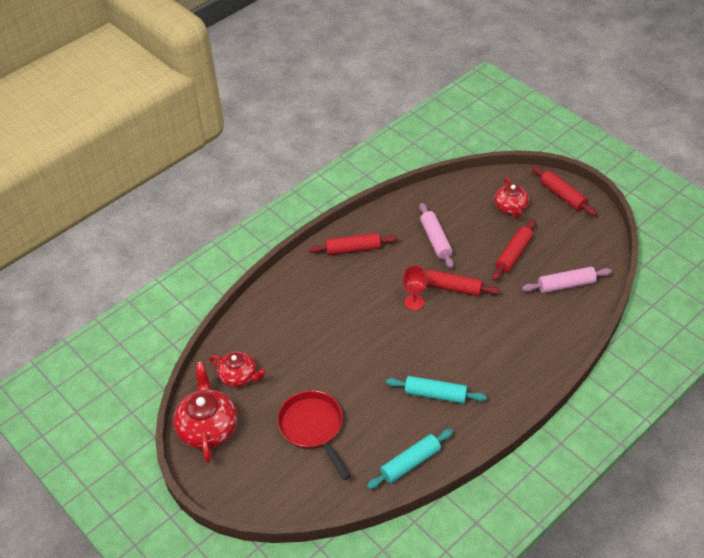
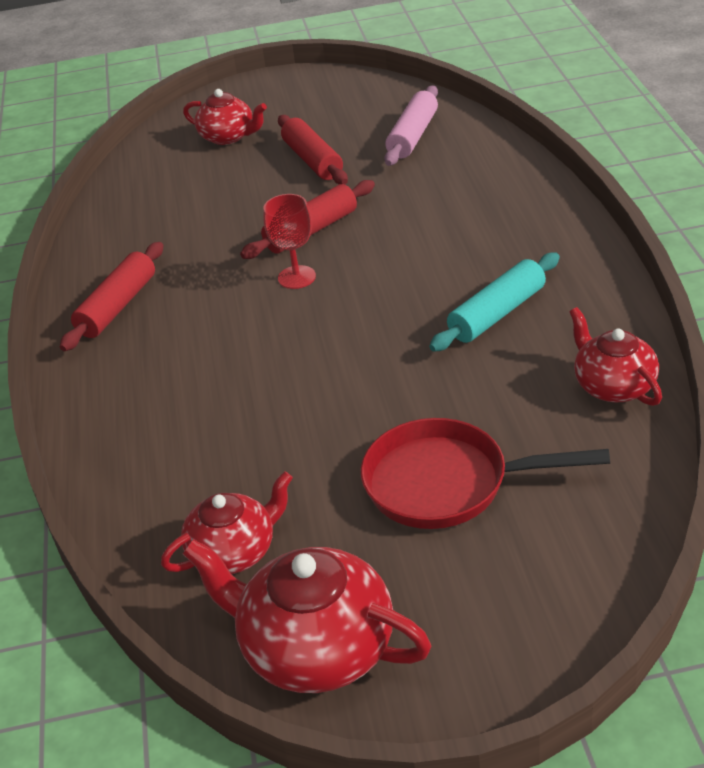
camera: 55 degrees left, 10 degrees down
(410, 463) = (613, 386): turquoise rolling pin -> red teapot
(435, 240) = (203, 218): pink rolling pin -> none
(562, 196) = (261, 92): red rolling pin -> none

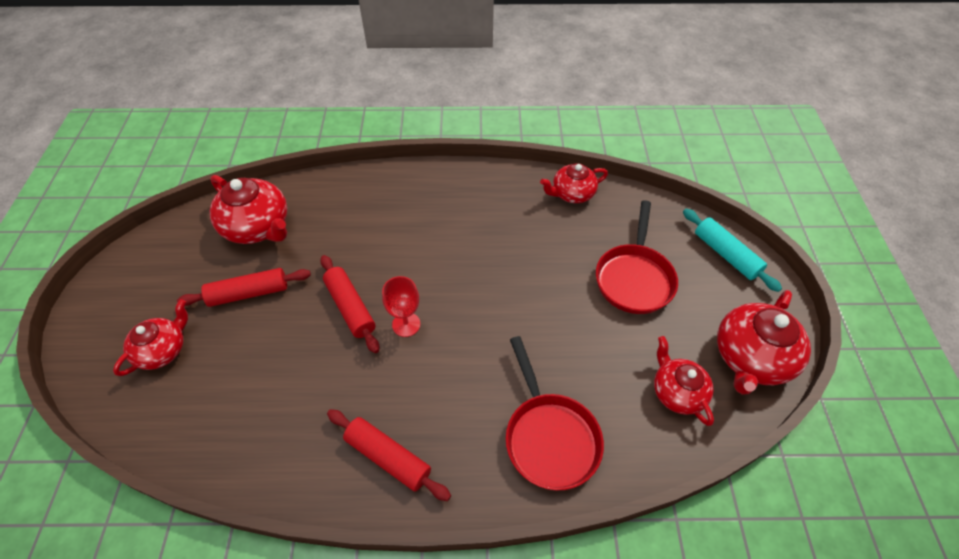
camera: 85 degrees left, 15 degrees up
(150, 427) = (549, 437): none -> red pan
(413, 136) = (258, 227): pink rolling pin -> red teapot
(497, 313) = (492, 226): turquoise rolling pin -> turquoise rolling pin (726, 255)

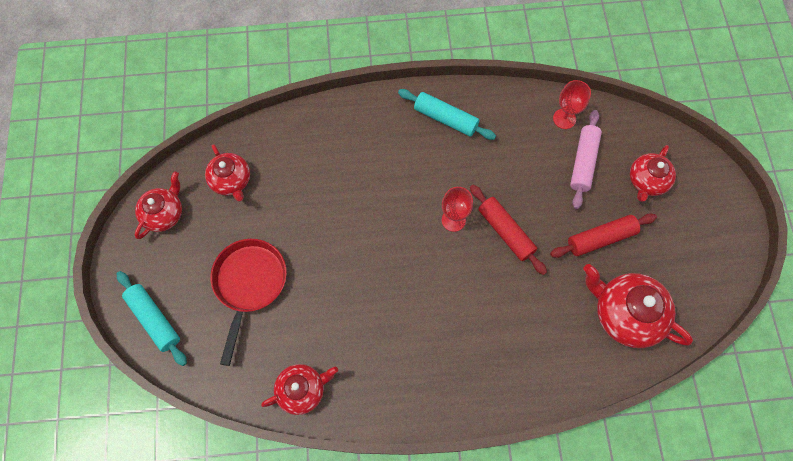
camera: 175 degrees right, 15 degrees up
(224, 443) = (564, 119): none -> red goblet
(228, 379) = (583, 162): none -> pink rolling pin
(388, 457) = (445, 118): red rolling pin -> turquoise rolling pin
(549, 437) = (331, 140): red pan -> none
(750, 358) = (164, 214): red teapot -> red teapot, size x0.64

